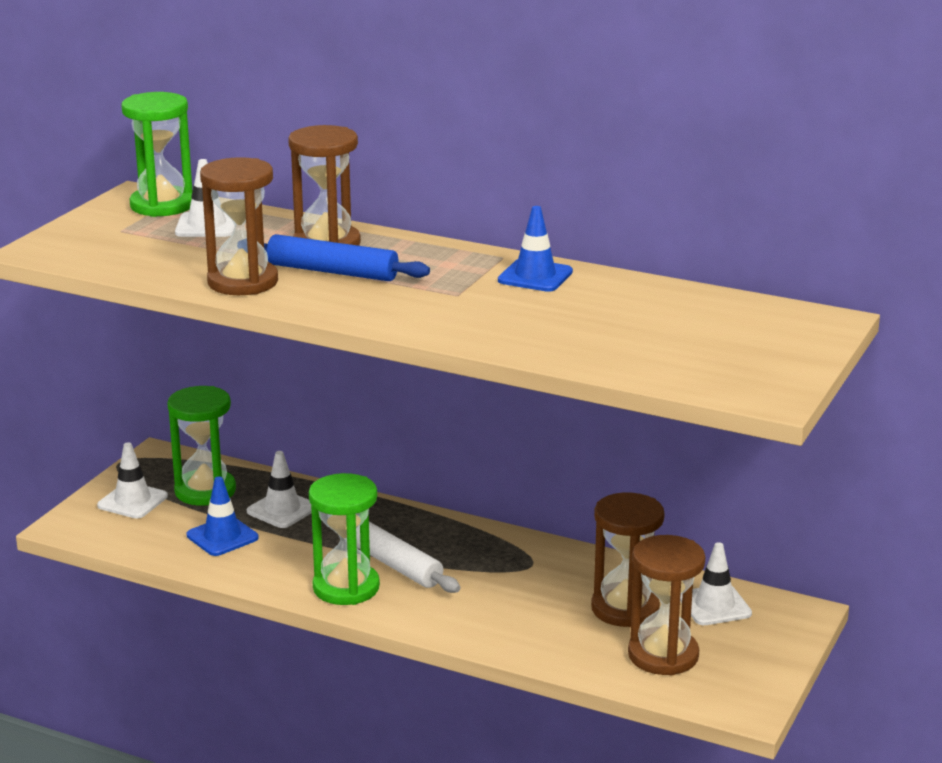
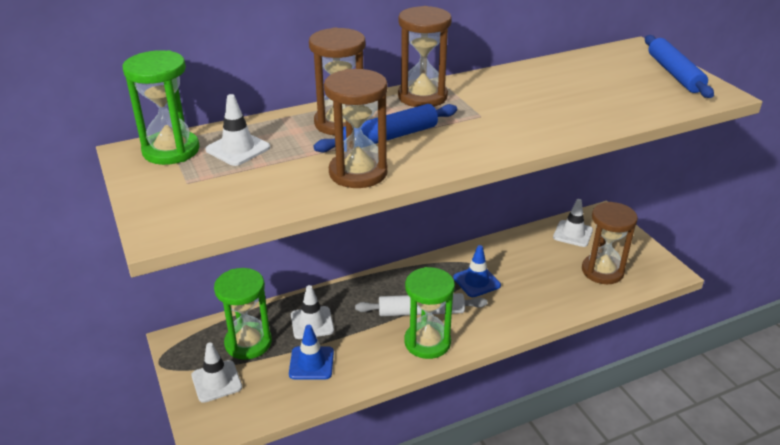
camera: 50 degrees left, 10 degrees up
(535, 276) = (485, 86): blue traffic cone -> blue traffic cone (476, 281)
(625, 608) = (549, 260): brown hourglass -> brown hourglass (422, 97)
(782, 359) = (674, 74): none -> blue rolling pin

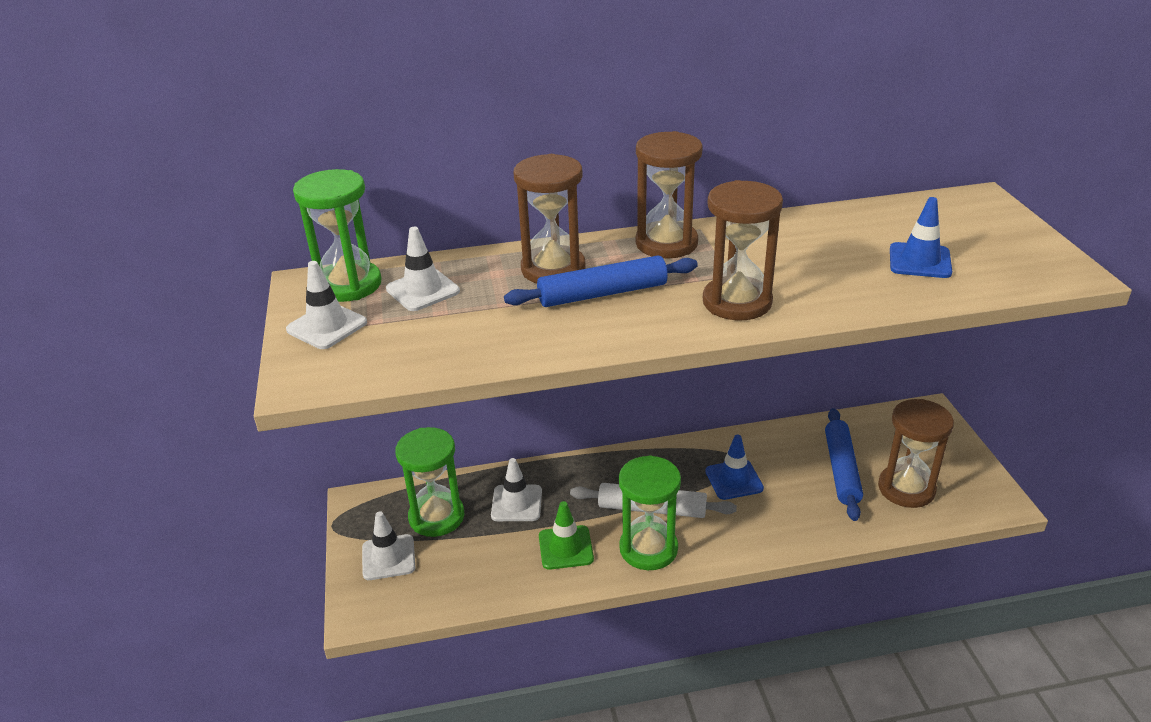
camera: 15 degrees right, 0 degrees up
(311, 363) = (502, 553): blue traffic cone -> blue traffic cone (920, 261)
(358, 173) = (548, 335): brown hourglass -> brown hourglass (737, 302)
(362, 351) = (565, 547): none -> green traffic cone
(573, 234) = (881, 433): white traffic cone -> white traffic cone (327, 326)
(674, 74) = (1018, 239): blue rolling pin -> blue rolling pin (842, 470)

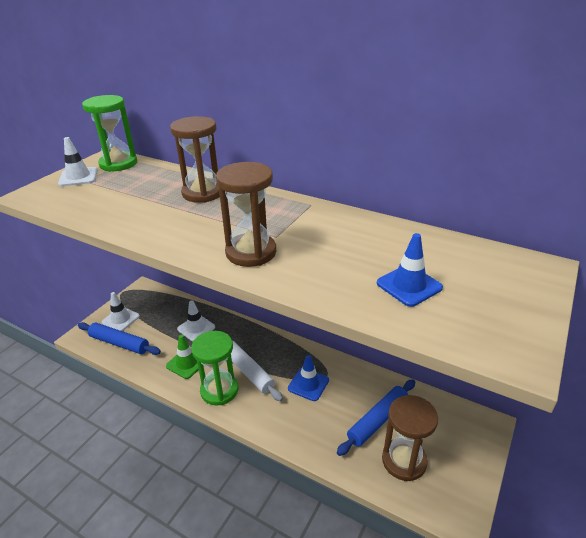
camera: 40 degrees right, 0 degrees up
(423, 290) = (137, 178): white traffic cone -> none
(436, 517) = (159, 313): green hourglass -> none
(602, 294) = (199, 215): blue rolling pin -> blue rolling pin (119, 343)
(666, 243) = (278, 204): brown hourglass -> none

